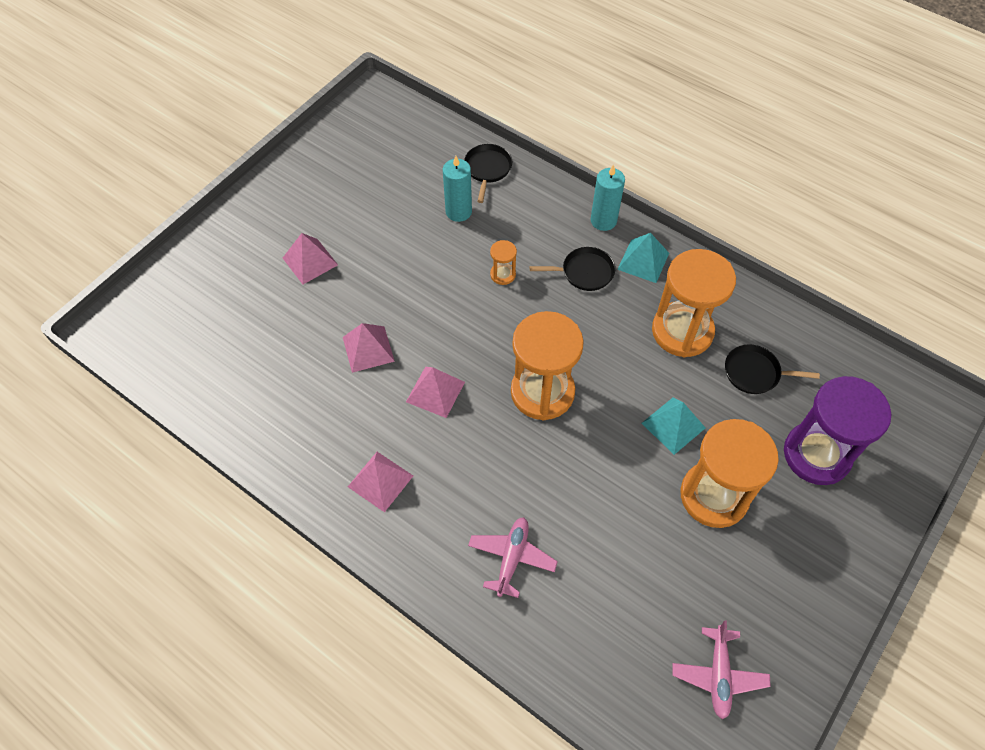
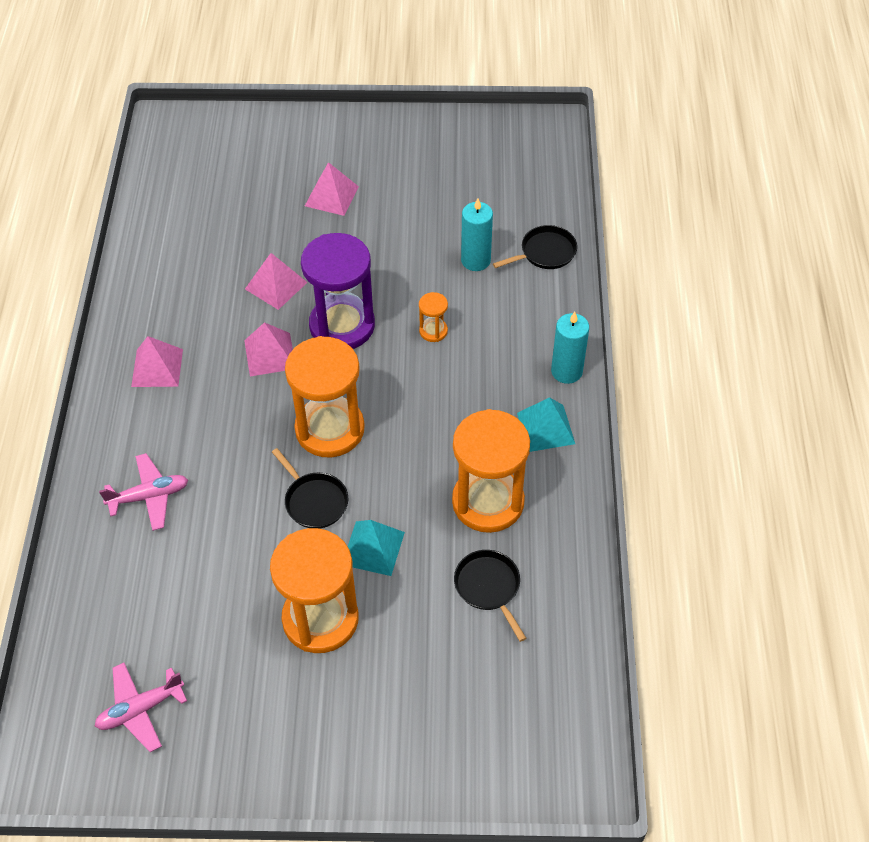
camera: 55 degrees right, 5 degrees down
(584, 272) = (490, 389): black pan -> black pan (314, 501)
(816, 455) = (433, 686): purple hourglass -> purple hourglass (342, 325)

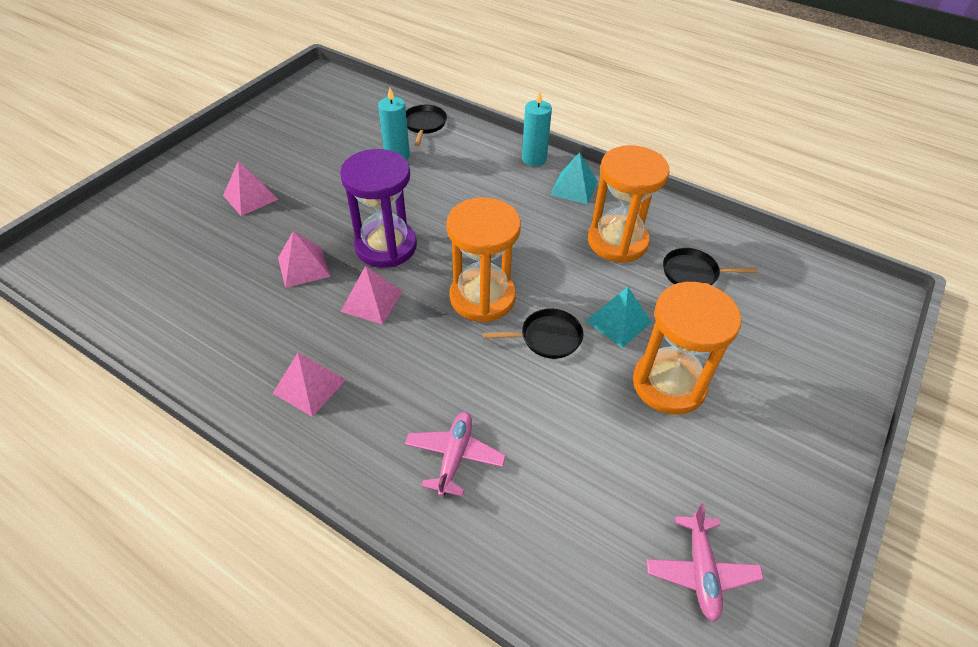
camera: 60 degrees left, 5 degrees down
(433, 331) = (440, 202): orange hourglass -> none

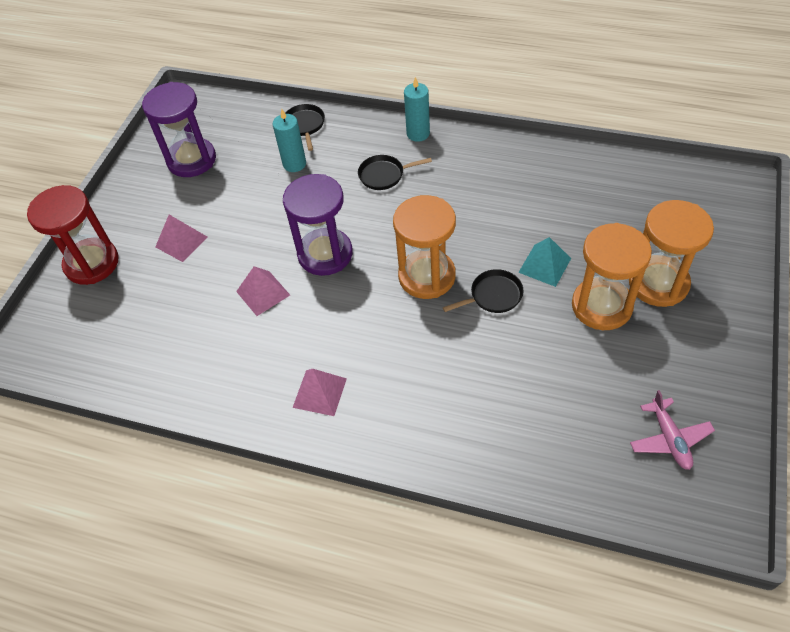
camera: 10 degrees left, 5 degrees up
(155, 194) = (92, 263): none -> red hourglass
(301, 128) = (191, 160): none -> purple hourglass
(371, 301) = (336, 306): pink pyramid -> none
(454, 456) = (459, 412): pink plane -> none
(574, 188) = (464, 153): turquoise pyramid -> none
(617, 241) = (519, 194): orange hourglass -> orange hourglass (658, 283)
(693, 273) = (590, 205): black pan -> black pan (384, 175)

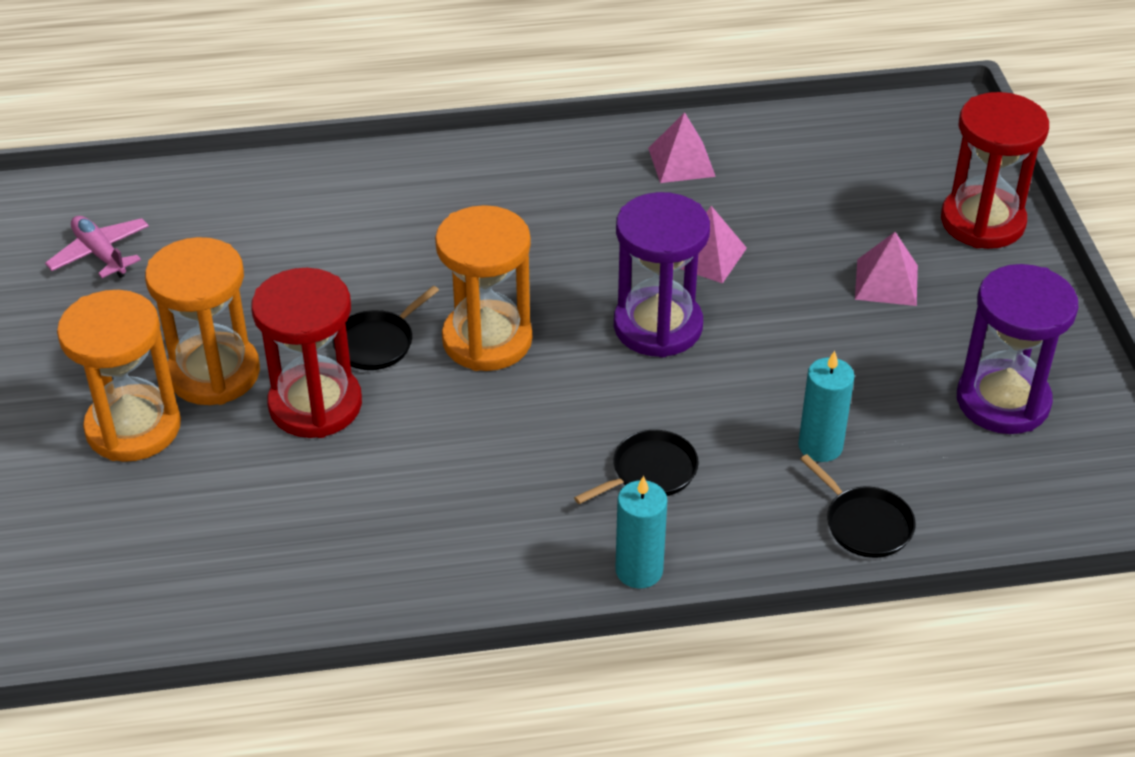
camera: 150 degrees right, 10 degrees down
(319, 393) = (549, 181): pink pyramid -> pink pyramid (681, 162)
(544, 265) = (315, 405): turquoise pyramid -> red hourglass

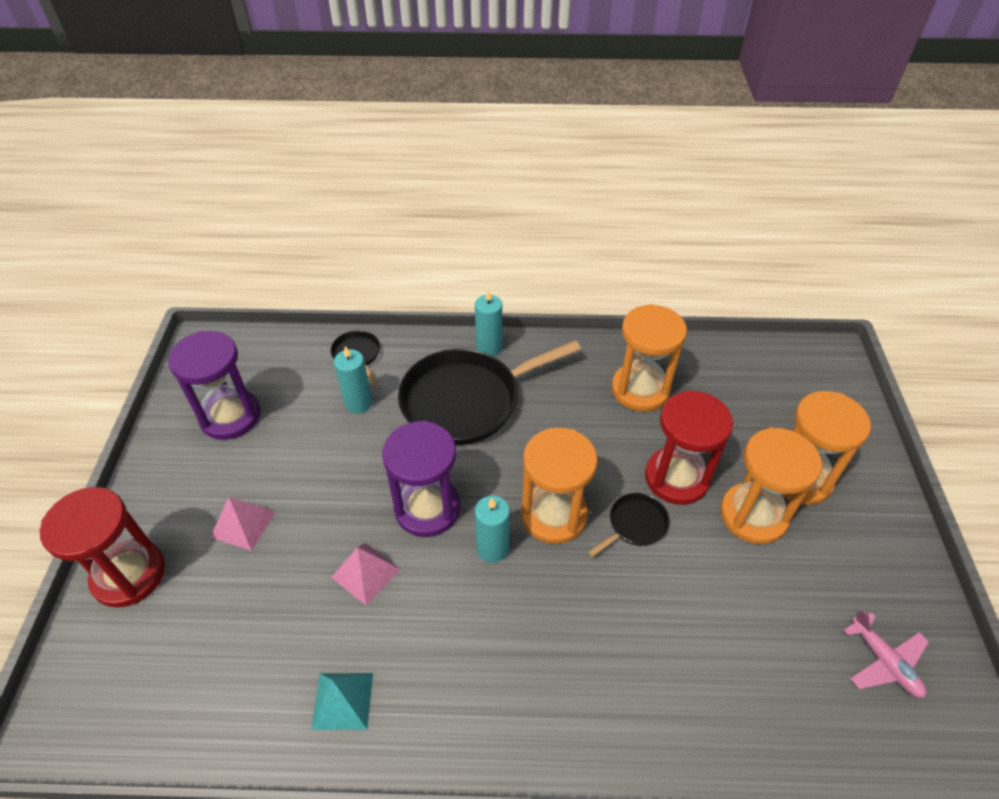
camera: 170 degrees left, 5 degrees up
(364, 529) = (640, 389): none -> orange hourglass
(560, 296) = (492, 548): none -> turquoise candle
(650, 472) = (466, 401): black pan -> black pan, size x2.27
(681, 162) = (342, 700): pink pyramid -> turquoise pyramid

